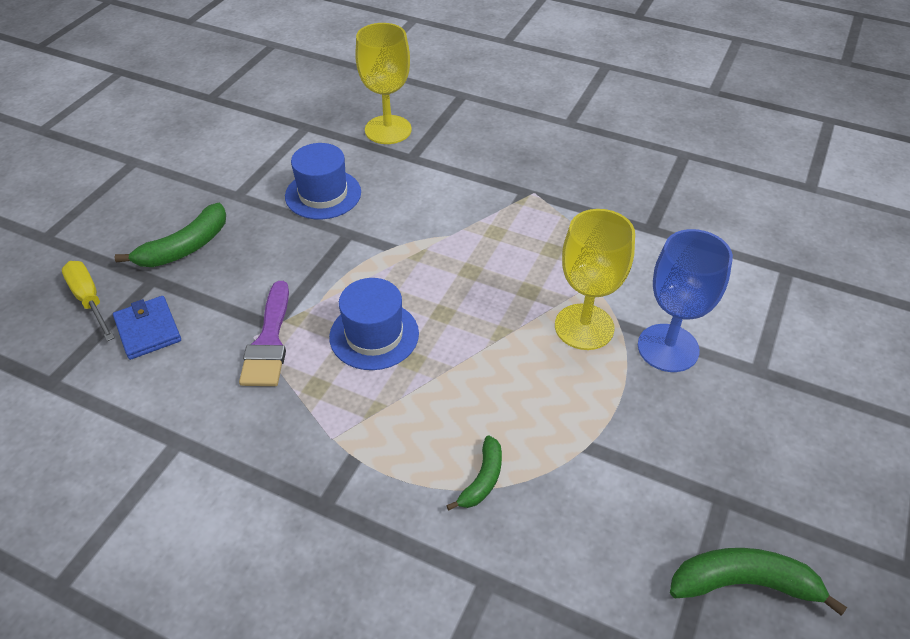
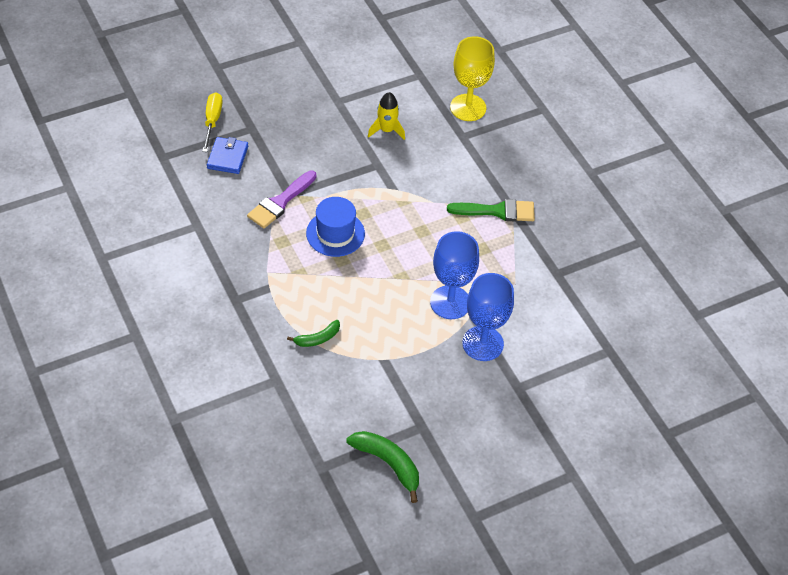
camera: 35 degrees right, 5 degrees up
(185, 247) = (283, 118): green banana -> none
(323, 194) = (386, 130): blue hat -> yellow rocket
(524, 205) = (497, 211): none -> green brush
(584, 327) = (450, 302): yellow goblet -> blue goblet

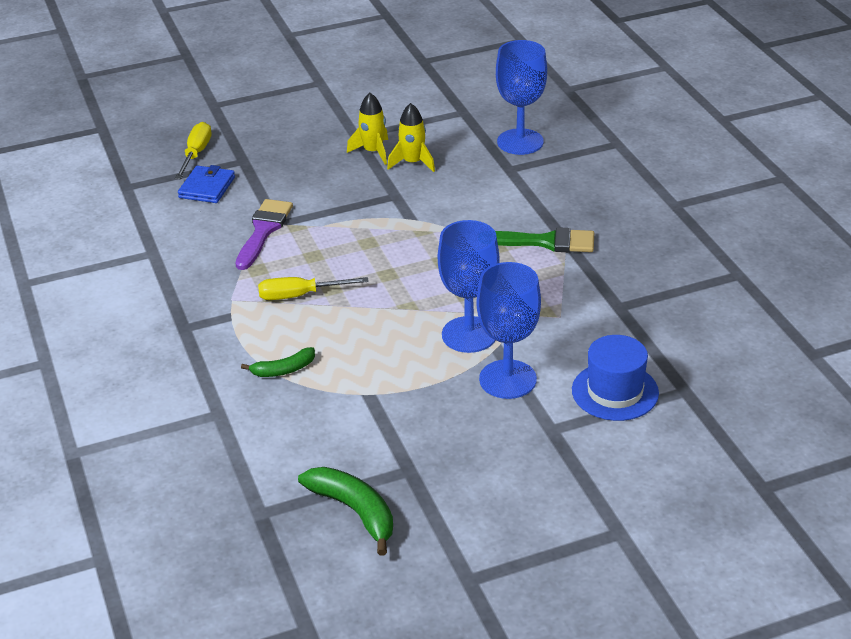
camera: 10 degrees right, 15 degrees down
(280, 202) = (263, 231): purple brush -> purple brush turned 150 degrees clockwise
(319, 267) = (300, 295): none -> yellow screwdriver
(335, 233) = (328, 262): blue hat -> blue hat (615, 391)
(354, 118) = (373, 152): none -> yellow rocket
(468, 107) = (520, 142): yellow goblet -> blue goblet

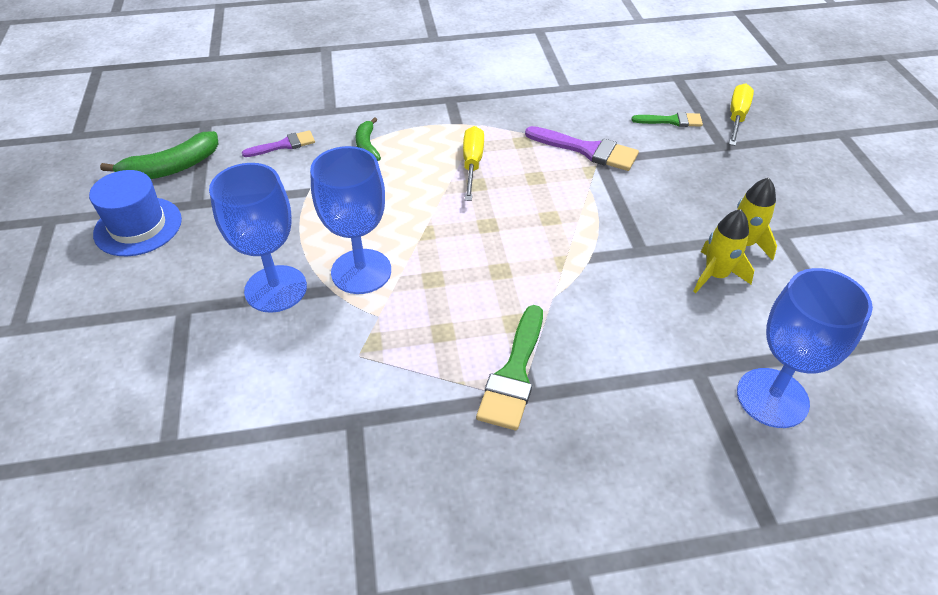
camera: 100 degrees right, 10 degrees up
(196, 154) = (736, 117): yellow screwdriver -> yellow screwdriver turned 90 degrees counterclockwise
(207, 187) = (671, 121): blue wallet -> green brush
(293, 433) = (284, 145): none -> purple brush
(615, 391) = (206, 376): blue hat -> blue hat (138, 226)

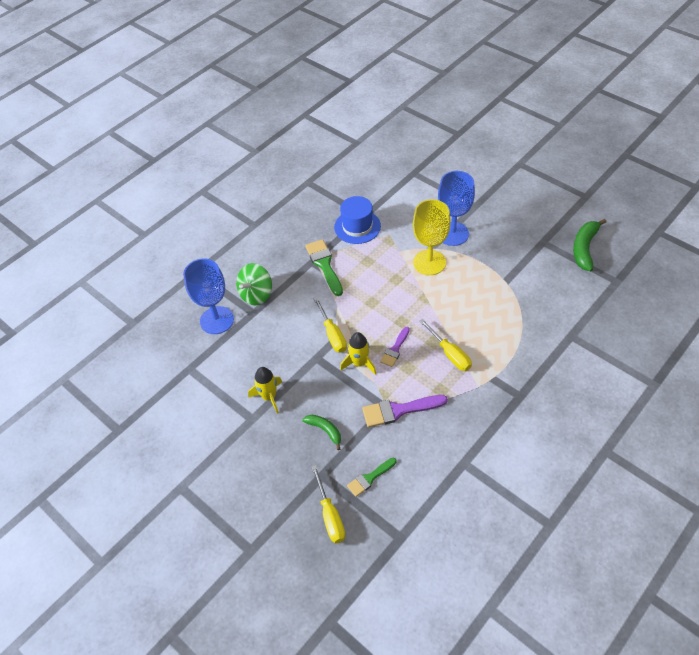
camera: 145 degrees right, 5 degrees up
(138, 226) = (547, 217): blue hat -> blue hat (357, 226)
(284, 145) = (557, 297): purple brush -> purple brush (395, 349)
(361, 271) = (429, 262): blue goblet -> yellow goblet
(367, 146) = (516, 326): green banana -> green banana (325, 430)
(594, 265) = (332, 334): none -> yellow screwdriver
(672, 399) = (256, 294): none -> green spinning top
(715, 275) = (272, 367): yellow rocket -> yellow rocket (359, 363)

